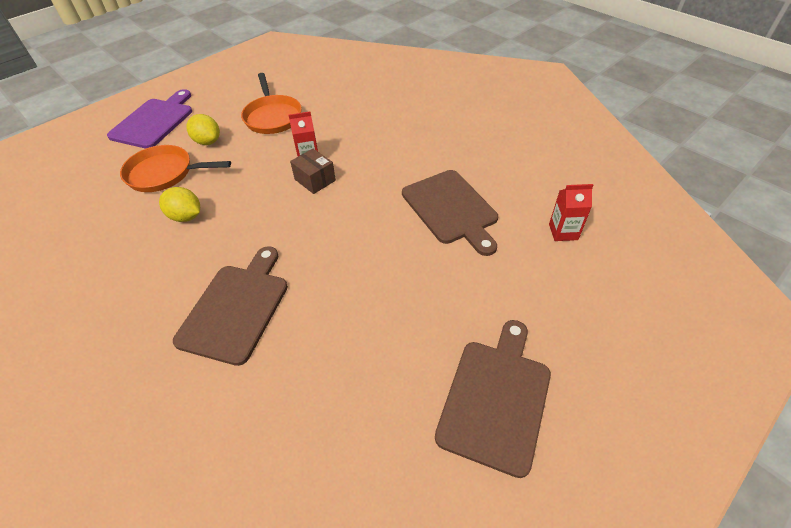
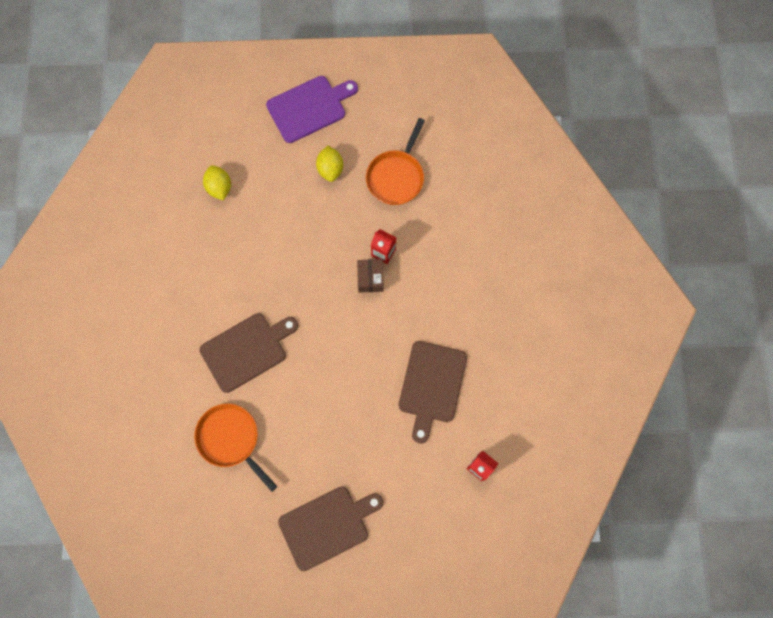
camera: 40 degrees right, 25 degrees up
(164, 173) = (280, 183): orange pan -> orange pan (231, 439)
(186, 216) = (267, 244): yellow lemon -> yellow lemon (219, 188)

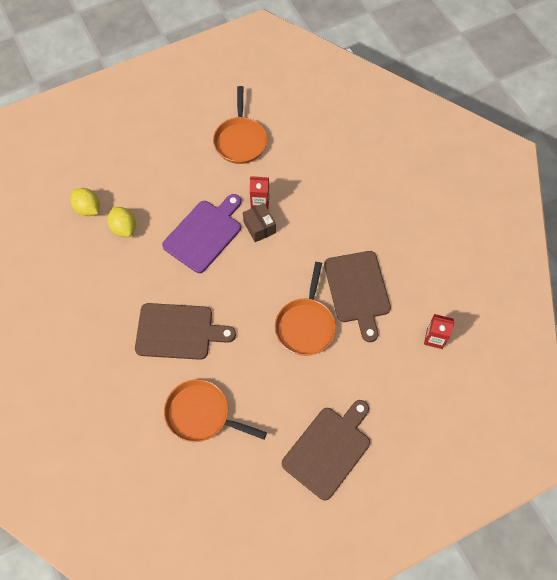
camera: 25 degrees left, 10 degrees down
(247, 350) = (178, 331): brown cutting board -> brown cutting board turned 60 degrees clockwise
(309, 108) = (138, 116): purple cutting board -> purple cutting board (204, 233)
(330, 169) = (180, 156): yellow lemon -> yellow lemon (124, 228)
(365, 398) = (306, 325): none -> orange pan

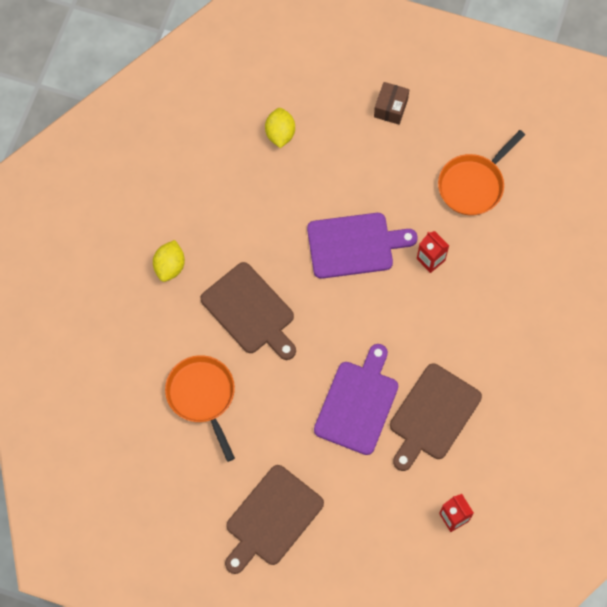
camera: 45 degrees right, 5 degrees up
(124, 228) = (293, 179): yellow lemon -> yellow lemon (170, 266)
(259, 227) = (407, 282): brown box -> brown box (390, 108)
(306, 325) = (358, 403): orange pan -> purple cutting board
(328, 449) = (272, 519): brown cutting board -> brown cutting board turned 135 degrees clockwise

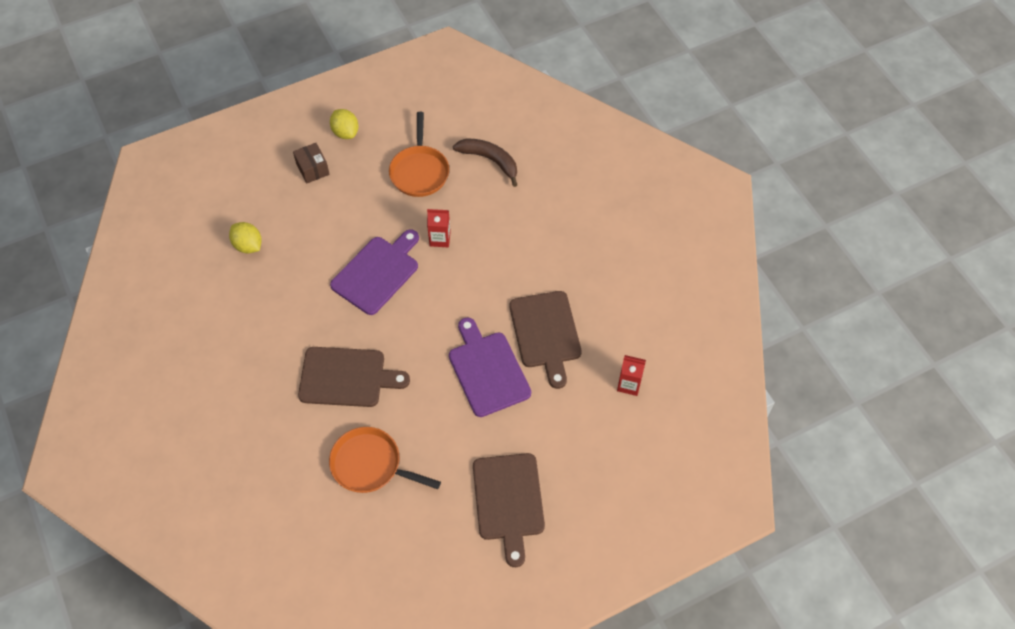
camera: 45 degrees left, 10 degrees down
(170, 266) = (253, 399): yellow lemon -> yellow lemon (345, 132)
(541, 225) = (490, 160): none -> brown banana

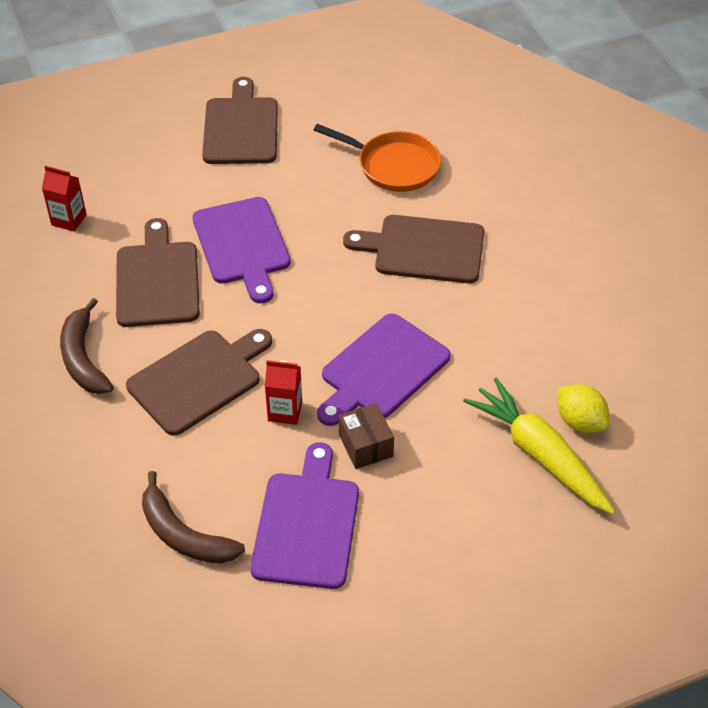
camera: 175 degrees left, 10 degrees down
(278, 222) = (538, 454): none -> yellow carrot
(312, 169) = (490, 542): brown box -> brown box (366, 445)
(345, 132) = (435, 609): yellow lemon -> none
(419, 171) = (307, 524): orange pan -> purple cutting board
(500, 257) = (199, 379): none -> brown cutting board
(581, 266) = (83, 358): none -> brown banana

